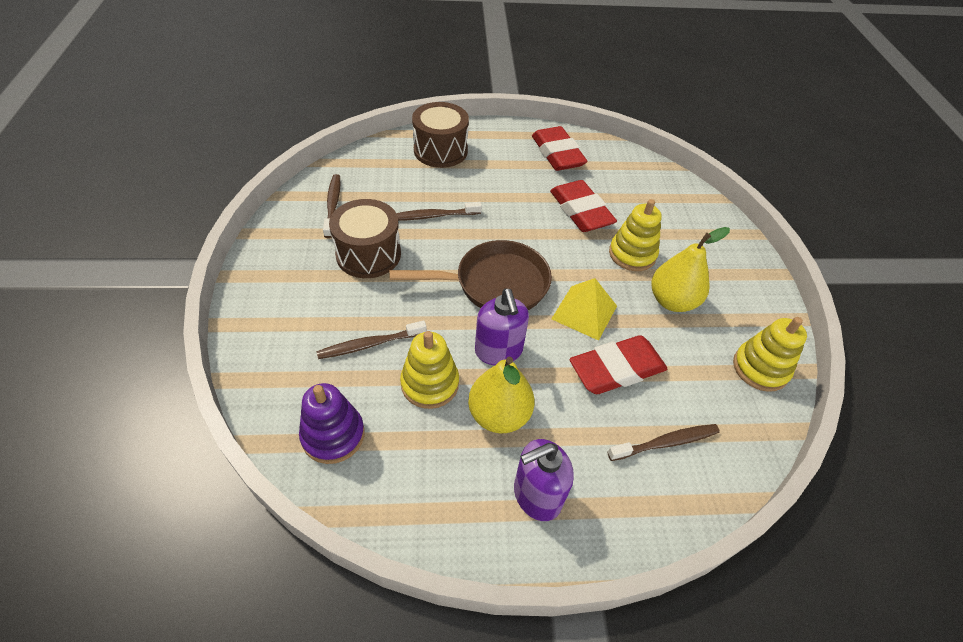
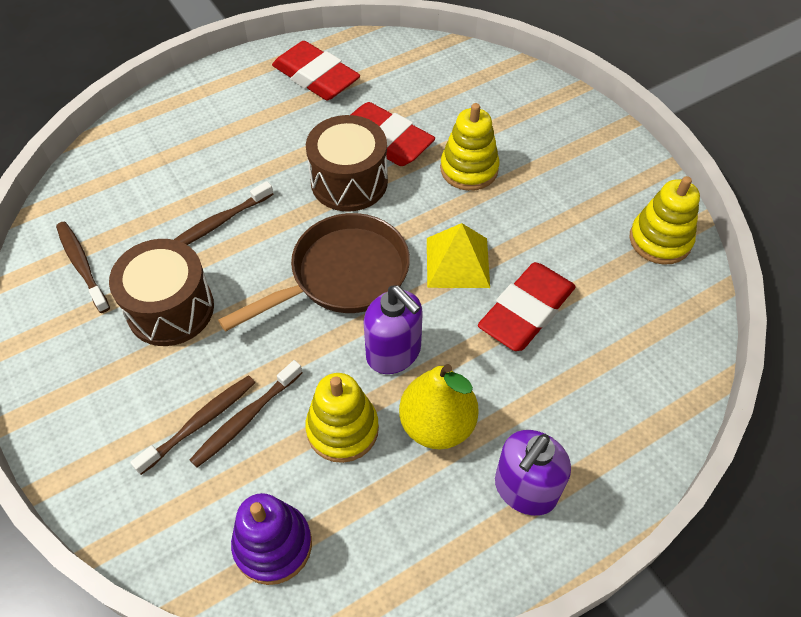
camera: 25 degrees left, 5 degrees up
(440, 150) = (172, 132): brown drum -> brown drum (349, 181)
(666, 442) = (615, 366): brown toothbrush -> brown toothbrush (200, 422)
(672, 301) = (539, 205): yellow pear -> none

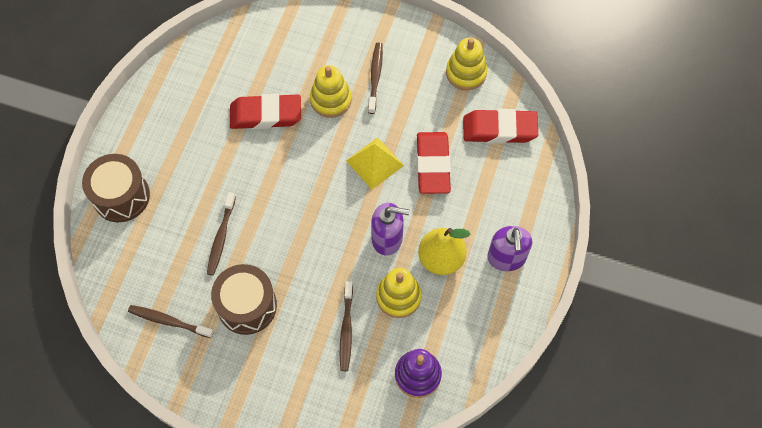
camera: 40 degrees left, 10 degrees up
(200, 422) = (325, 349): brown toothbrush -> brown toothbrush (375, 77)
(316, 77) = (181, 99): red eraser -> red eraser (499, 129)
(342, 275) = (321, 216): brown pan -> none
(349, 181) = (270, 157): brown drum -> brown drum (121, 196)

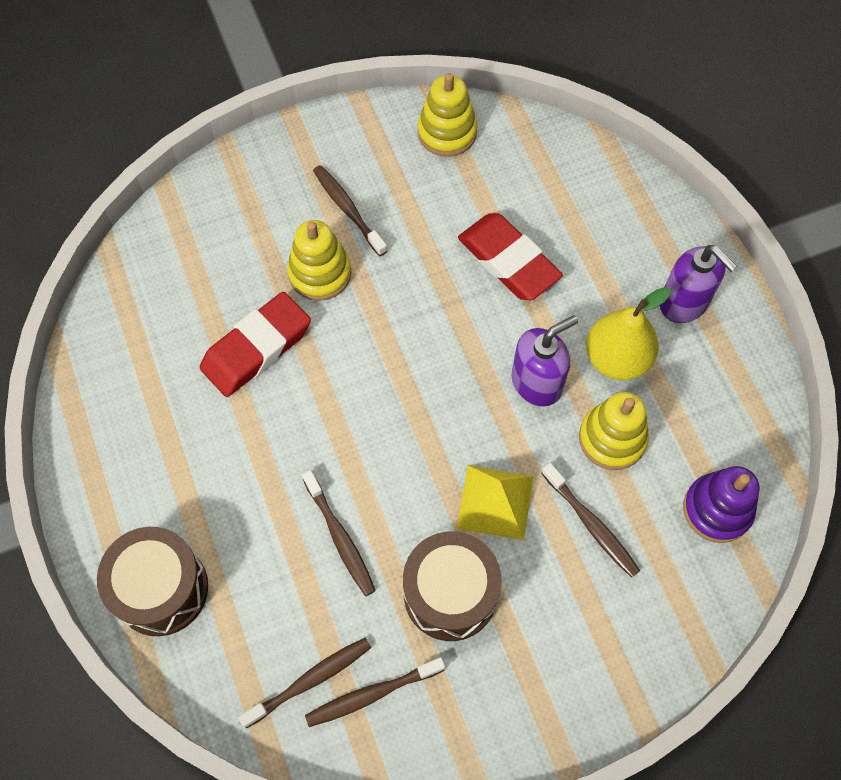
camera: 40 degrees left, 0 degrees up
(148, 292) = (310, 680): none -> brown toothbrush
(374, 163) = (440, 308): yellow pyramid -> yellow pyramid (495, 502)
(499, 129) = (542, 168): red eraser -> none

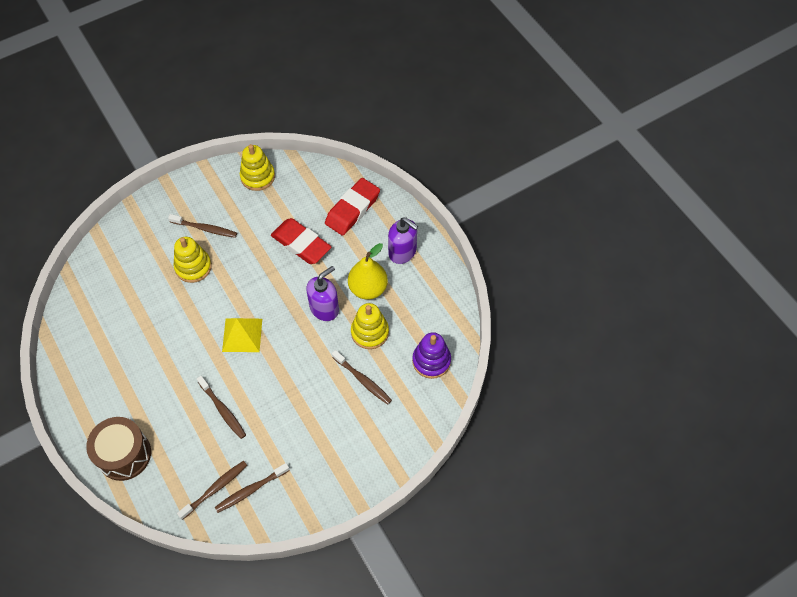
camera: 10 degrees left, 5 degrees down
(256, 348) = (162, 314): red eraser -> red eraser (352, 209)
(348, 209) = (205, 229): brown toothbrush -> brown toothbrush turned 150 degrees clockwise
(450, 594) = (288, 430): brown drum -> none
(495, 502) = (308, 377): yellow pyramid -> yellow pyramid (242, 335)

